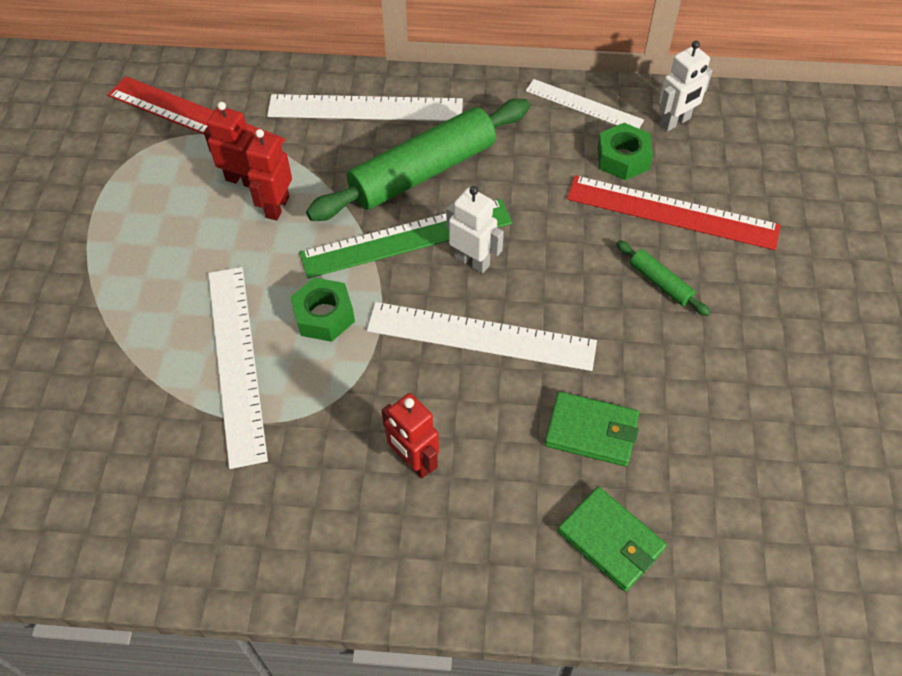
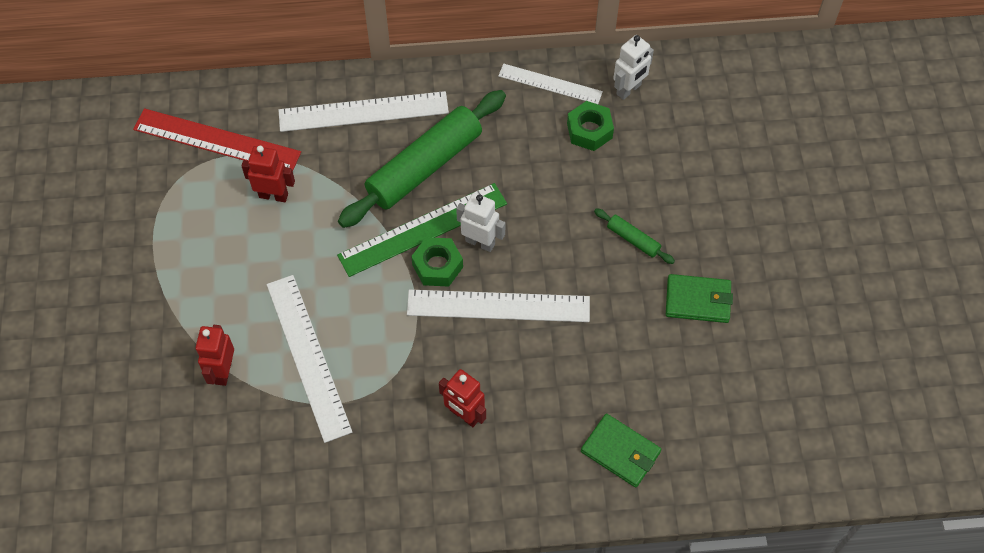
camera: 10 degrees left, 5 degrees up
(277, 207) = (308, 216): red robot -> red robot (223, 371)
(324, 316) = (369, 307): green nut -> green nut (437, 266)
(591, 431) = (595, 370): green wallet -> green wallet (698, 300)
(672, 212) = (635, 175): red ruler -> none

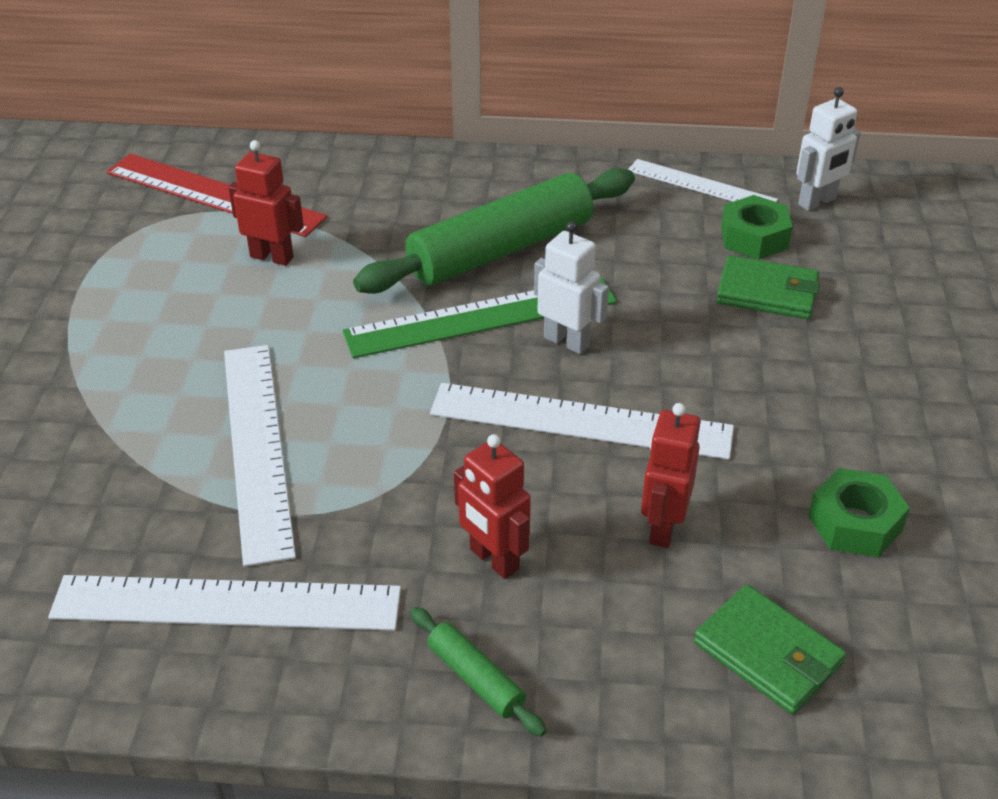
camera: 10 degrees right, 20 degrees down
(223, 371) = (116, 449): red robot -> red robot (663, 527)
(363, 111) = (428, 186): white ruler -> white ruler (226, 603)
(437, 266) = (493, 361): green nut -> green nut (855, 523)
(633, 239) = (812, 365): green rolling pin -> green rolling pin (475, 678)
(698, 300) = (918, 453): green wallet -> green wallet (767, 292)

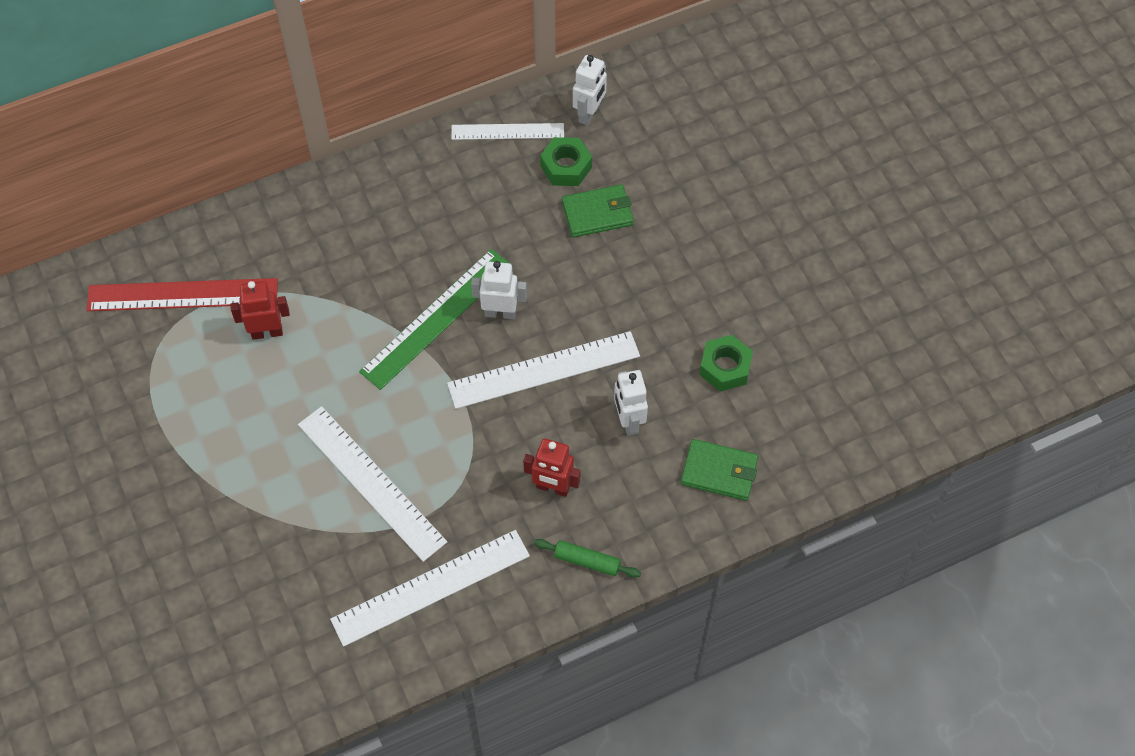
camera: 30 degrees left, 20 degrees up
(500, 250) = (412, 254): green rolling pin -> none
(663, 527) = (628, 421): red robot -> white robot

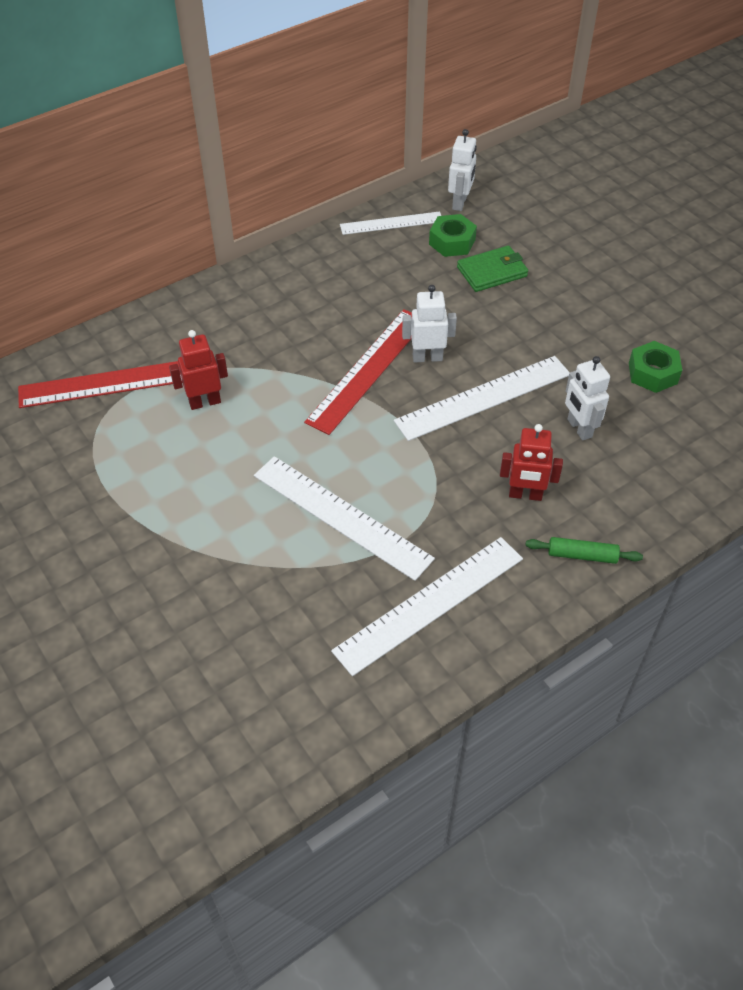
camera: 10 degrees left, 10 degrees down
(437, 318) = (368, 369): green ruler -> red ruler
(719, 471) = (681, 458): green wallet -> none

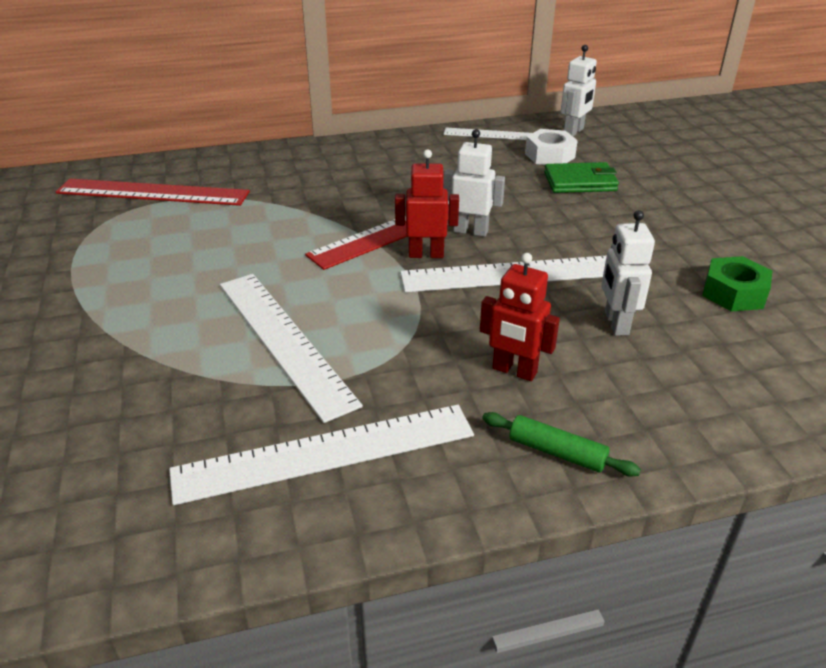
camera: 20 degrees right, 15 degrees down
(205, 402) = (221, 221): red robot -> red robot (426, 254)
(452, 242) = (549, 155): green nut -> white nut

